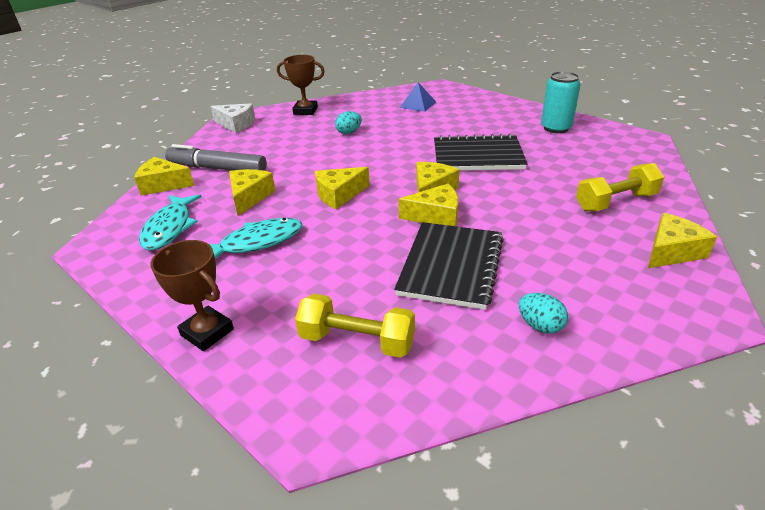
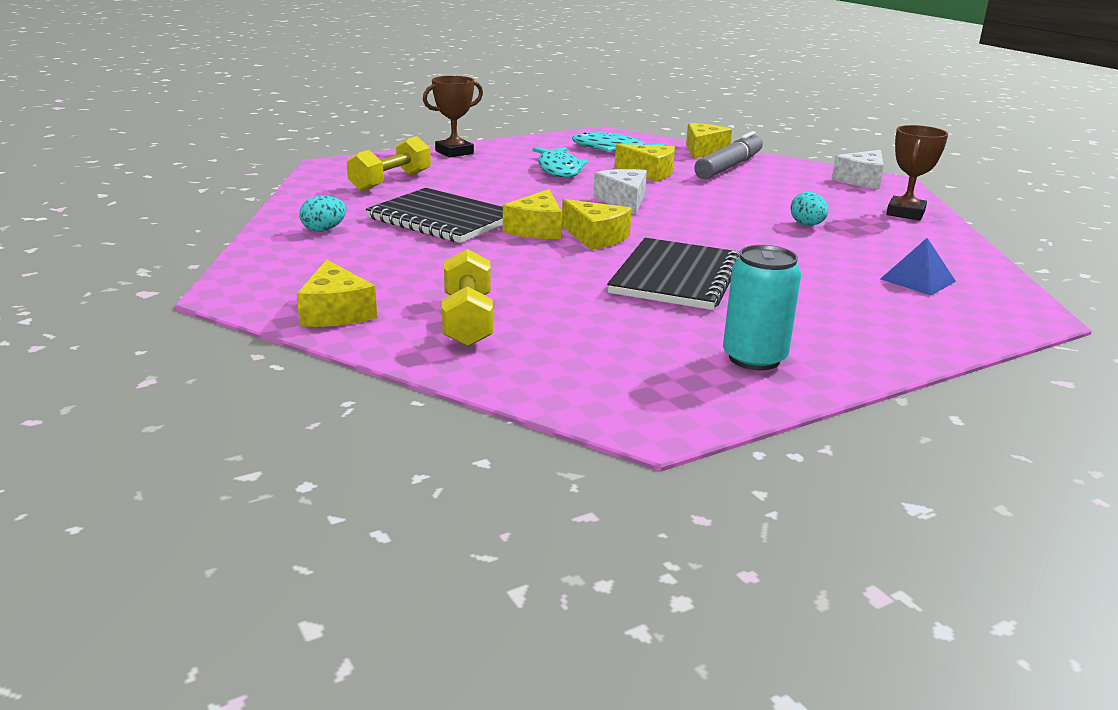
camera: 105 degrees right, 10 degrees down
(339, 195) = (623, 201): yellow cheese -> white cheese

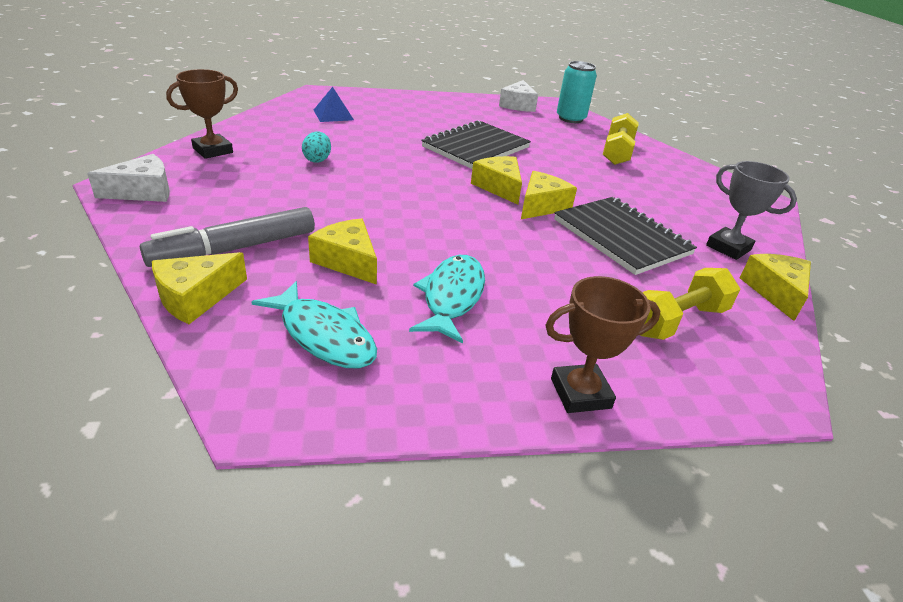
camera: 160 degrees left, 10 degrees up
(324, 230) = (728, 247): turquoise egg -> grey trophy
(335, 312) = (693, 173): yellow cheese -> yellow cheese (775, 292)
(623, 201) = (433, 221): white cheese -> white cheese (518, 105)
(754, 358) = (486, 109): turquoise can -> turquoise can (570, 119)

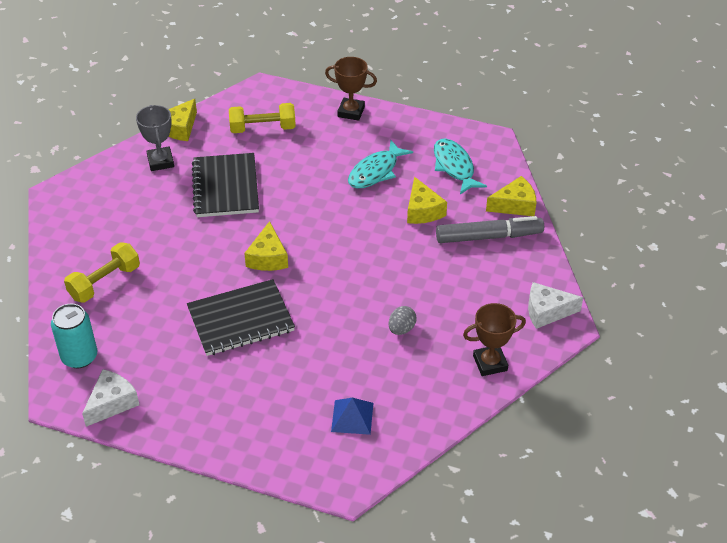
camera: 150 degrees left, 10 degrees up
(317, 159) = (401, 329): turquoise egg -> grey egg
(541, 206) = (253, 229): yellow cheese -> none

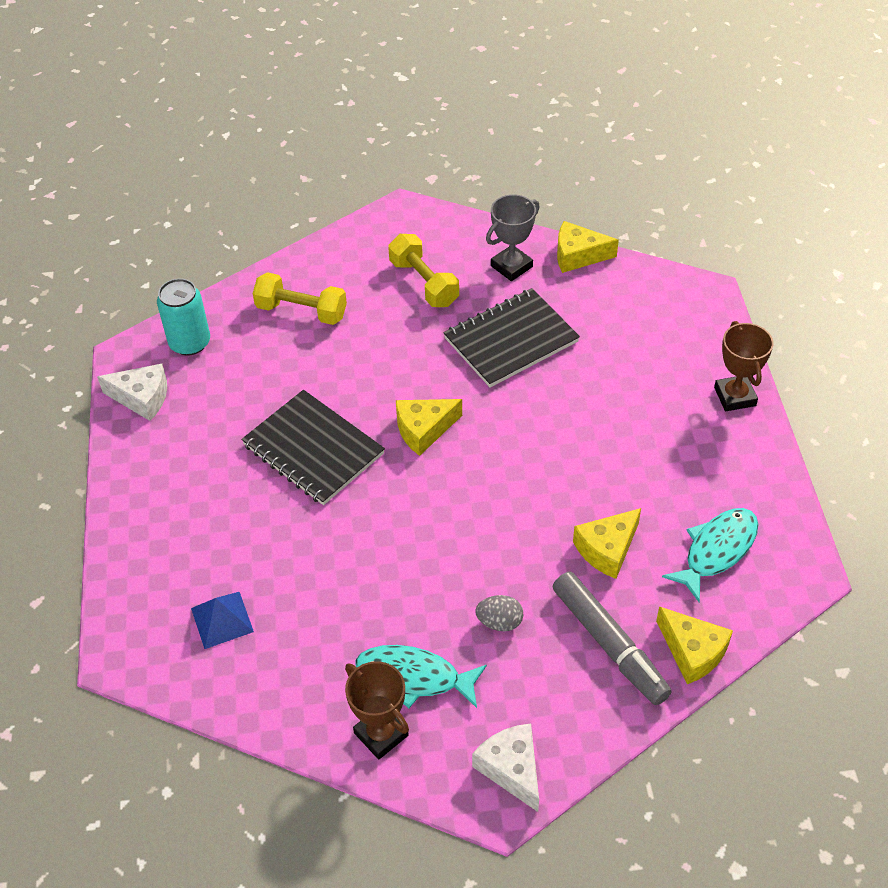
camera: 65 degrees right, 5 degrees up
(263, 128) = (635, 327): yellow dumbbell -> yellow dumbbell (424, 283)
(375, 171) = (643, 469): turquoise fish -> turquoise fish (414, 677)
(401, 329) = (385, 612): grey egg -> grey egg (499, 622)

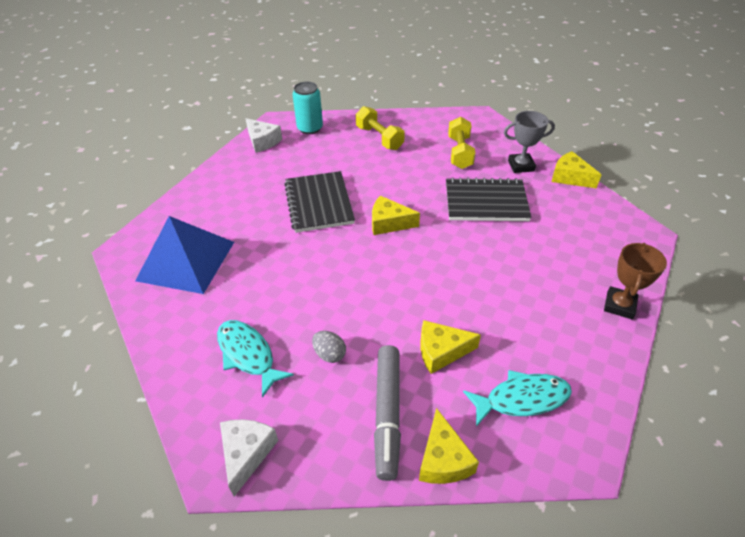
camera: 35 degrees right, 5 degrees down
(222, 620) = (186, 261): blue pyramid -> blue pyramid, size x2.11
(381, 734) = (196, 376): brown trophy -> none

